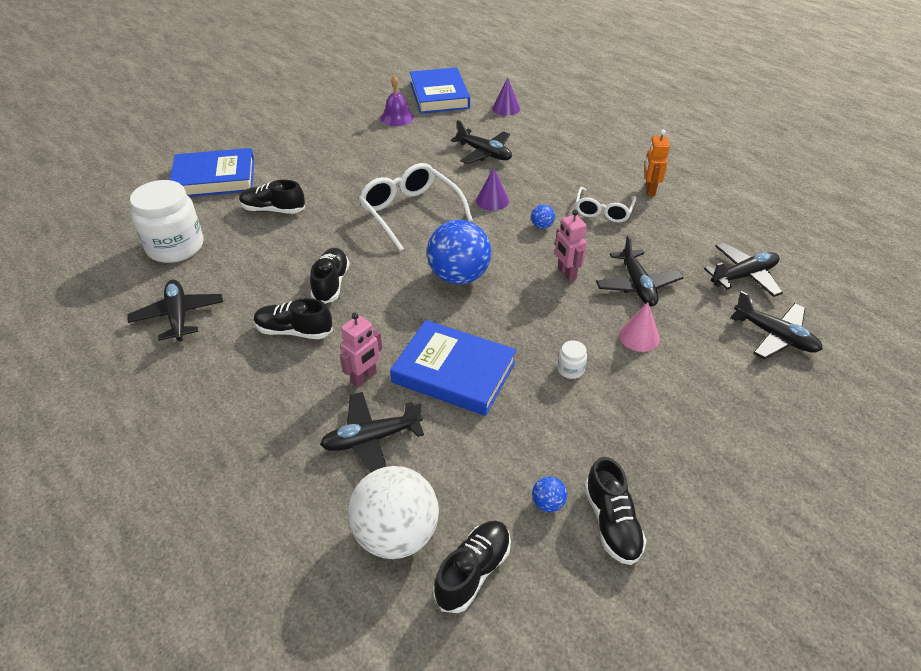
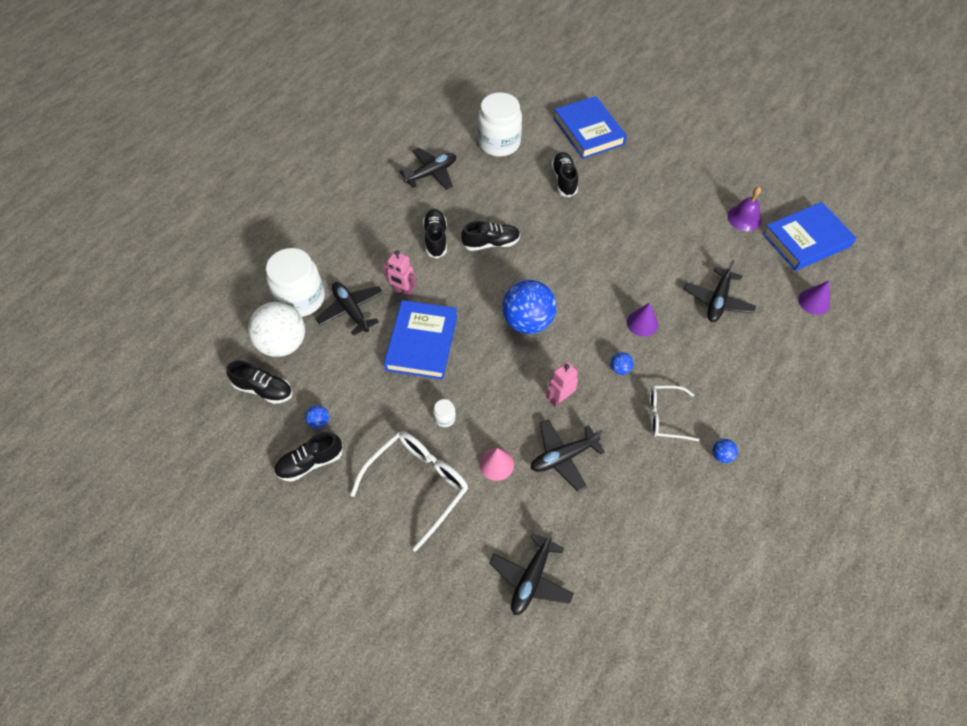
camera: 75 degrees right, 15 degrees up
(320, 500) = (301, 298): none -> white jar
(410, 212) = (598, 268): white glasses -> white glasses (418, 484)
(649, 190) = (721, 455): orange robot -> blue ball
(743, 276) = (610, 551): black plane -> none

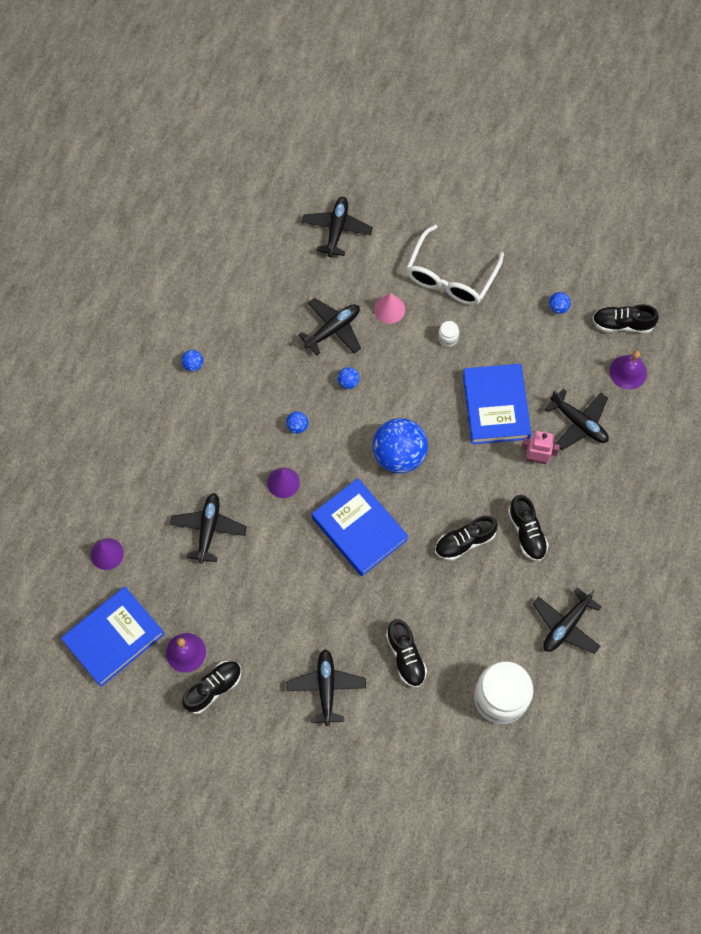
camera: 165 degrees right, 10 degrees up
(283, 343) = (628, 372): white ball -> purple bell
(301, 298) = (635, 424): white jar -> none
(310, 462) = (549, 272): black shoe -> black shoe (213, 688)
(560, 398) = (348, 382): pink robot -> blue ball
(588, 131) = (393, 749): blue book -> blue book (359, 529)
(632, 174) = (326, 688): none -> black plane
(665, 416) = (248, 389): white glasses -> none

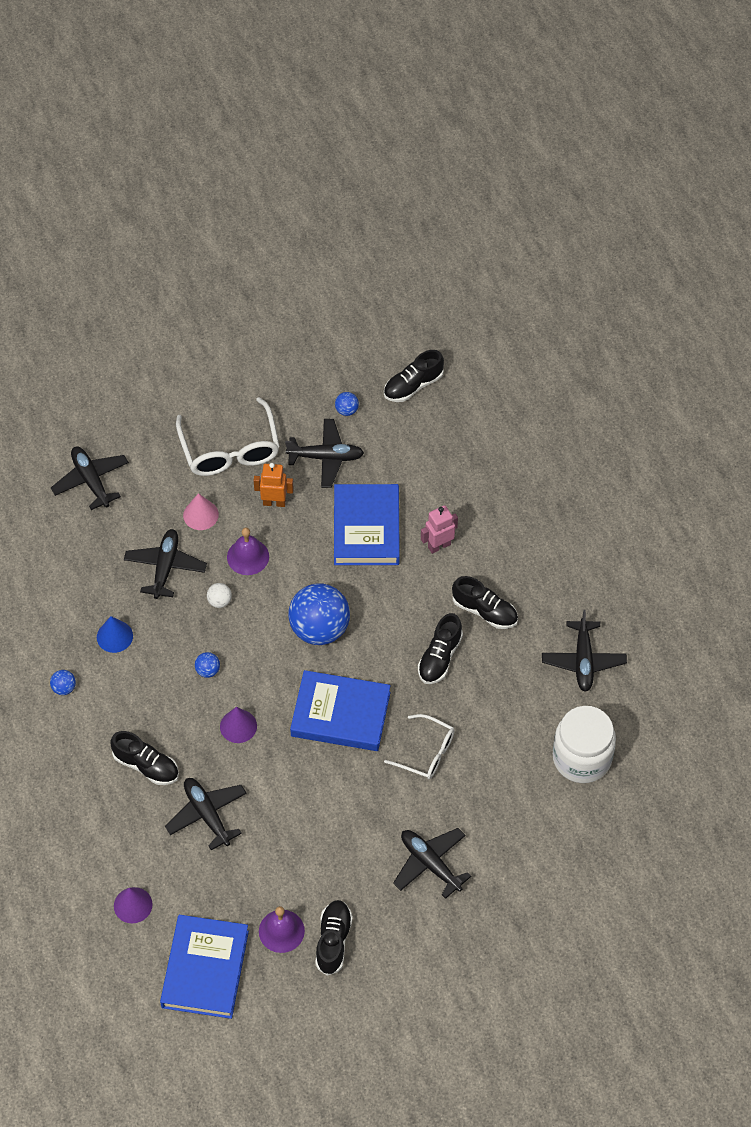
camera: 40 degrees left, 10 degrees down
(257, 353) = (114, 636): none -> blue cone
(348, 382) = (219, 601): blue ball -> white ball
(394, 605) = (426, 753): none -> white glasses
(405, 656) = (474, 787): black shoe -> black shoe (146, 765)
(448, 338) = (274, 502): white jar -> orange robot
(496, 406) = (366, 528): blue book -> blue book turned 45 degrees clockwise
(579, 423) = (448, 491): black plane -> black plane (326, 457)
(628, 372) = (452, 421): purple bell -> purple bell (248, 556)

